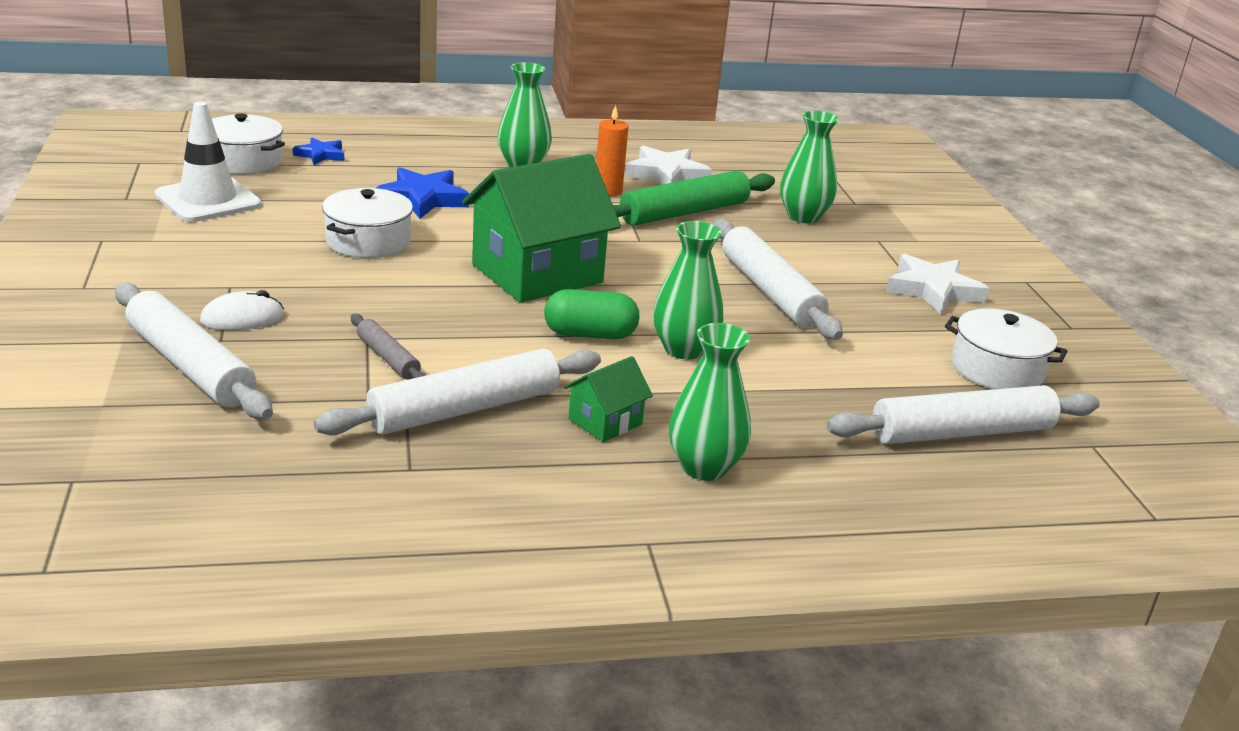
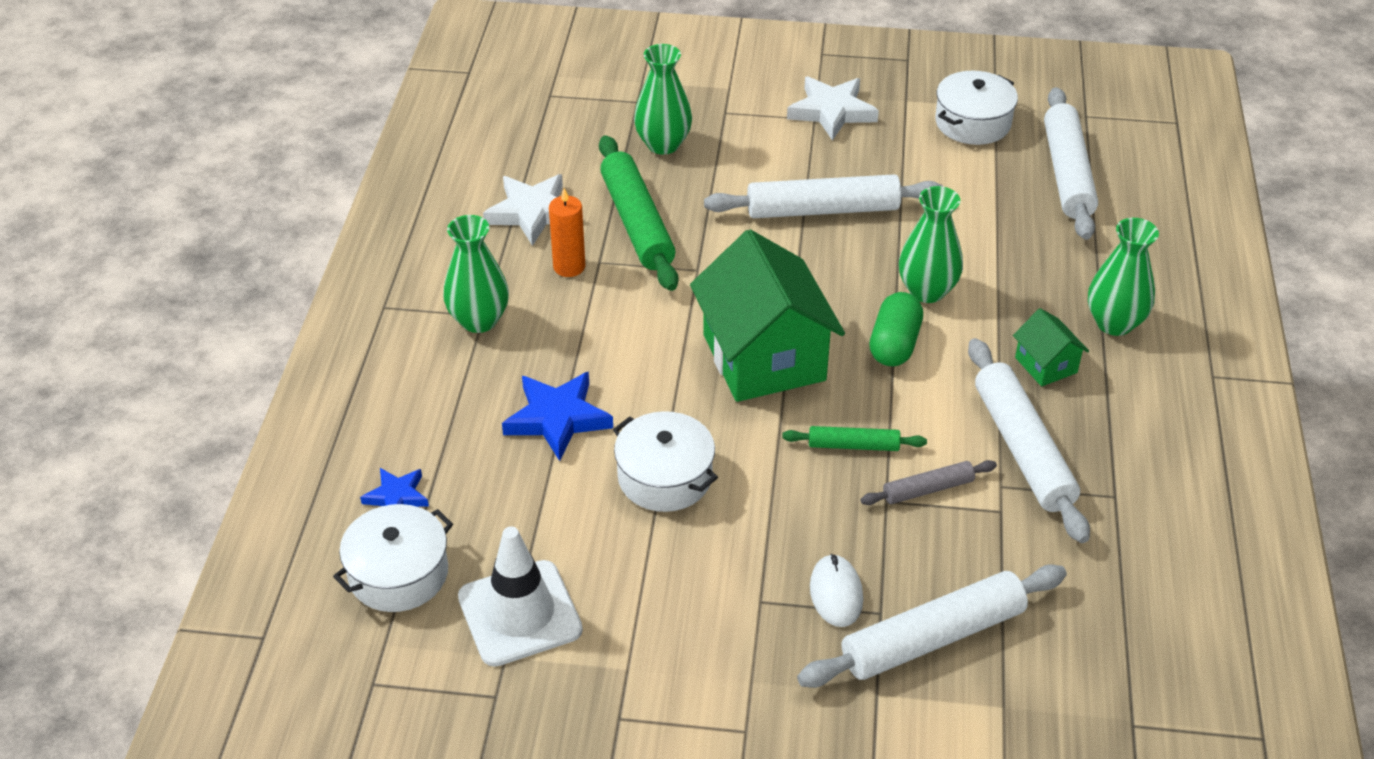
camera: 70 degrees left, 15 degrees up
(436, 319) = (853, 445): none -> green rolling pin

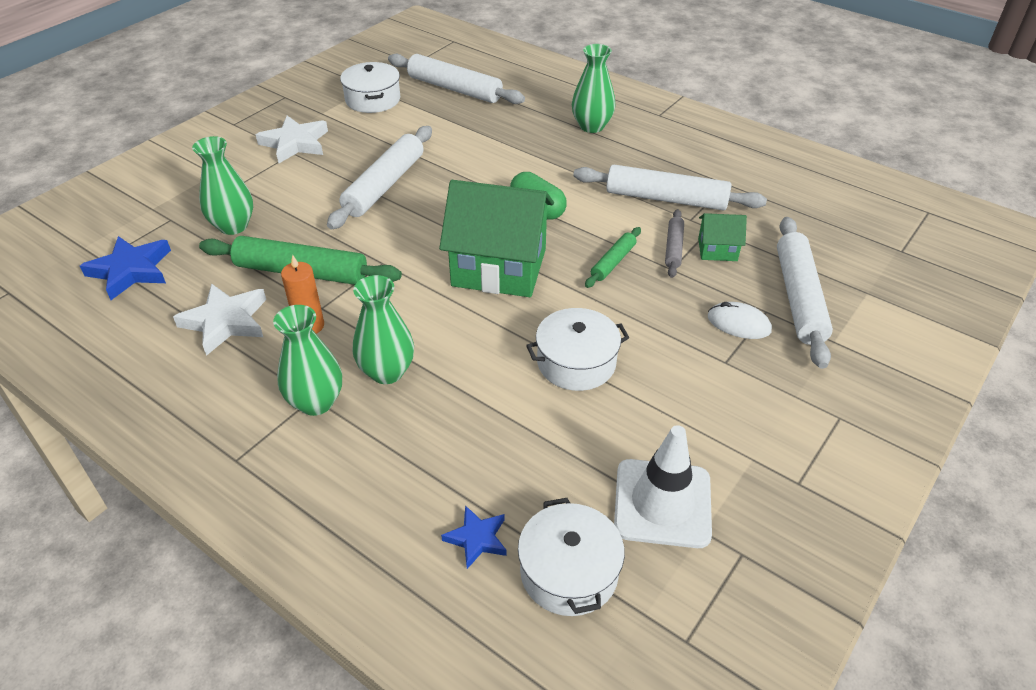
camera: 60 degrees left, 0 degrees up
(557, 418) = (469, 398): blue star -> blue star (131, 270)
(927, 291) = (502, 177): green vase -> green vase (387, 372)
(1046, 365) = (604, 162): green house -> green house (717, 250)

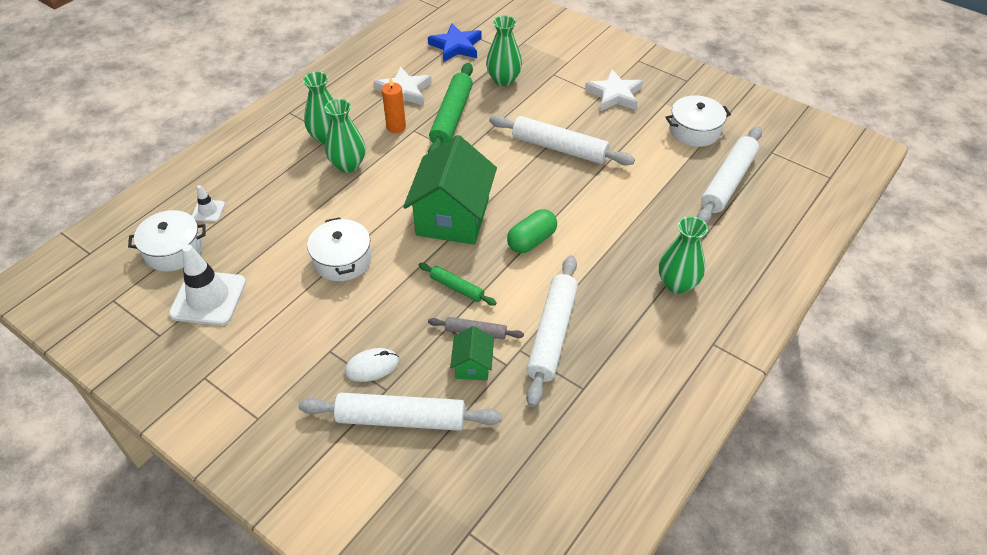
camera: 90 degrees right, 5 degrees up
(477, 539) = (208, 211): blue star -> white traffic cone
(738, 324) = (372, 366): white mouse -> white mouse turned 45 degrees clockwise

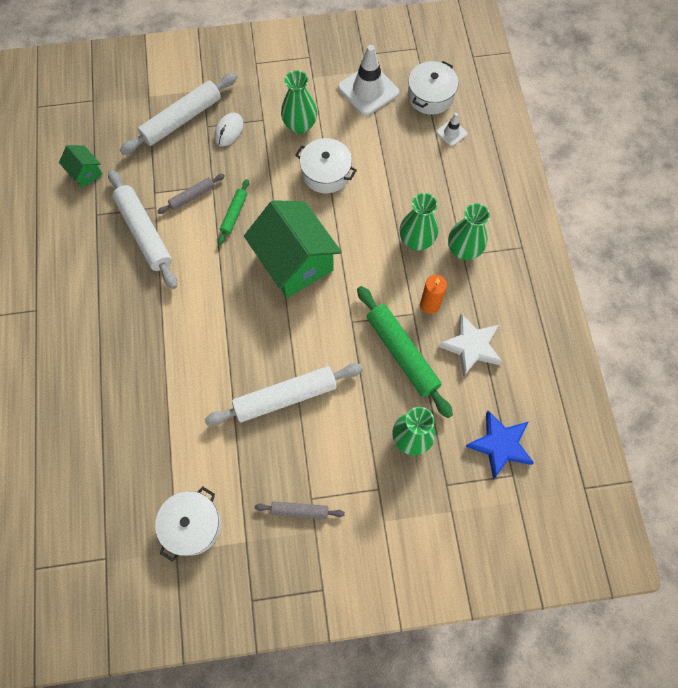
camera: 135 degrees right, 20 degrees up
(457, 288) = (234, 214): green rolling pin -> green rolling pin turned 60 degrees counterclockwise
(472, 365) = (173, 176): green house -> green house (85, 173)
(531, 240) = (222, 289): green capsule -> none
(614, 95) = (300, 511): white star -> grey rolling pin
(677, 284) = (91, 338): green vase -> green vase (300, 125)
(728, 182) = (120, 481): white rolling pin -> none

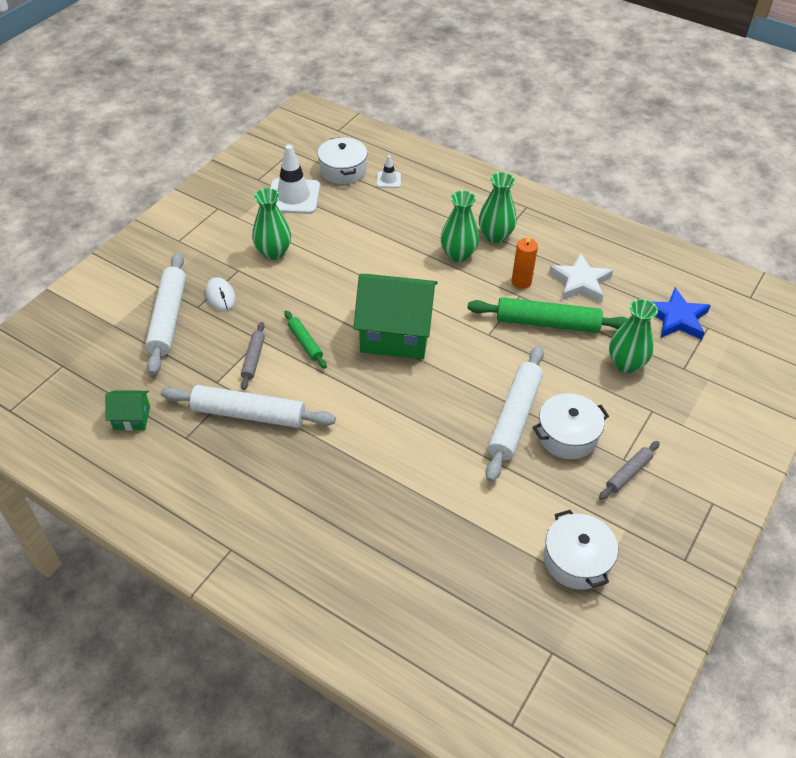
camera: 50 degrees left, 20 degrees down
(326, 173) = (337, 265): white pot -> white pot (567, 435)

